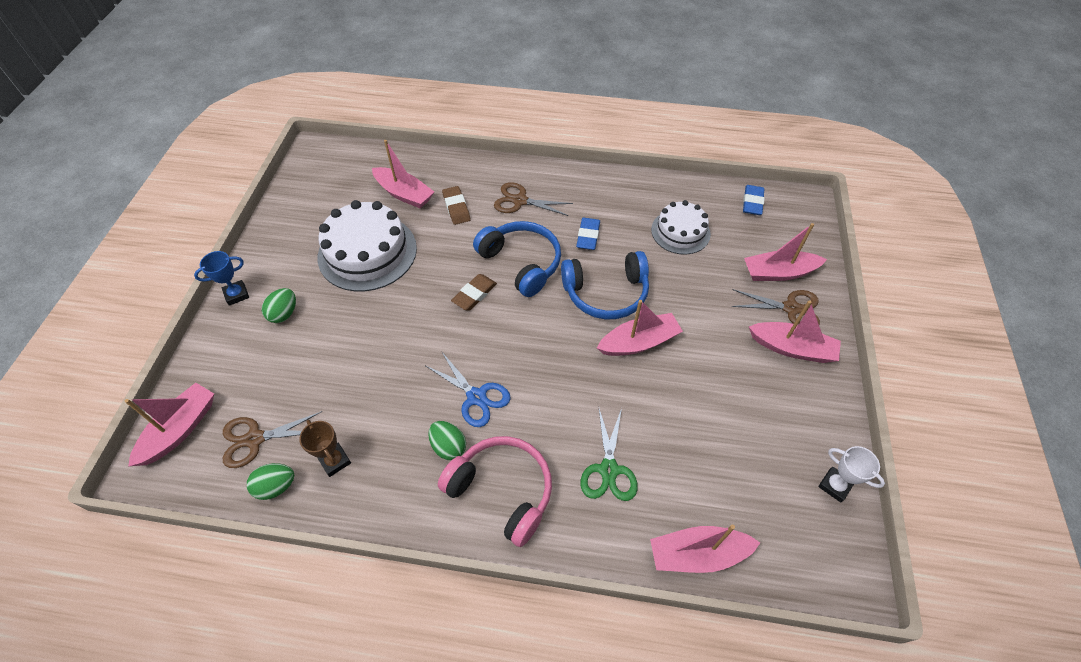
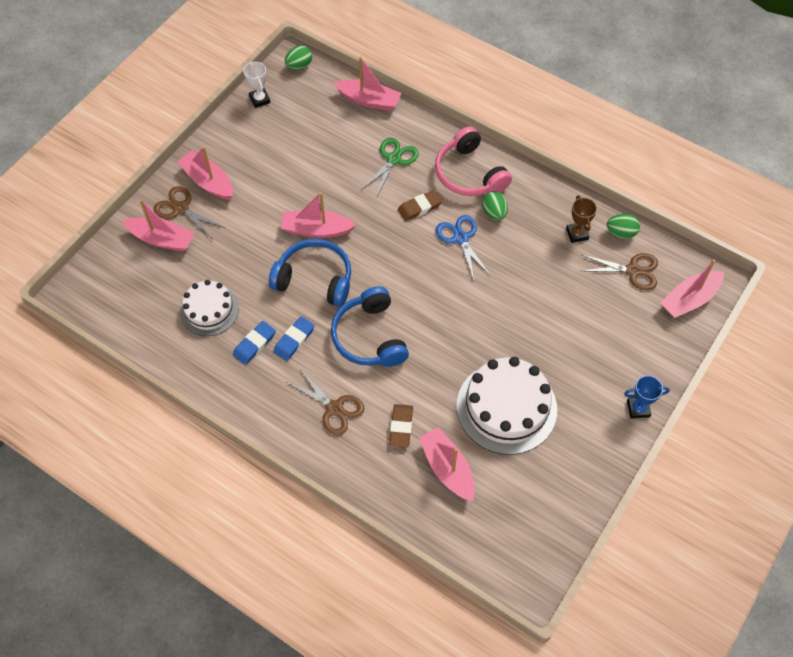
camera: 155 degrees left, 5 degrees up
(284, 313) = (597, 370): green egg -> green egg (299, 66)
(474, 294) = (425, 322): brown eraser -> brown eraser (419, 207)
(752, 202) = (119, 313): blue eraser -> blue eraser (254, 344)

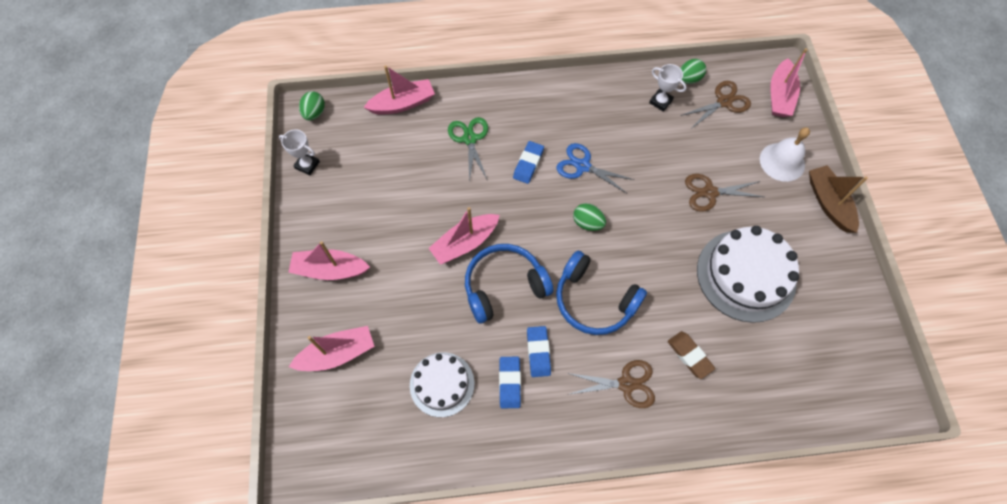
camera: 40 degrees left, 5 degrees up
(180, 209) = (328, 312): brown scissors -> brown scissors (710, 192)
(419, 207) = (528, 164): brown eraser -> blue eraser
(447, 468) = (754, 360): pink boat -> none
(469, 174) = (539, 110): pink headphones -> none
(494, 213) = (587, 128): green egg -> green egg (587, 223)
(577, 234) = (660, 101): brown trophy -> white trophy
(632, 350) = (782, 162): none -> white bell
(638, 409) = (828, 203): blue trophy -> brown boat

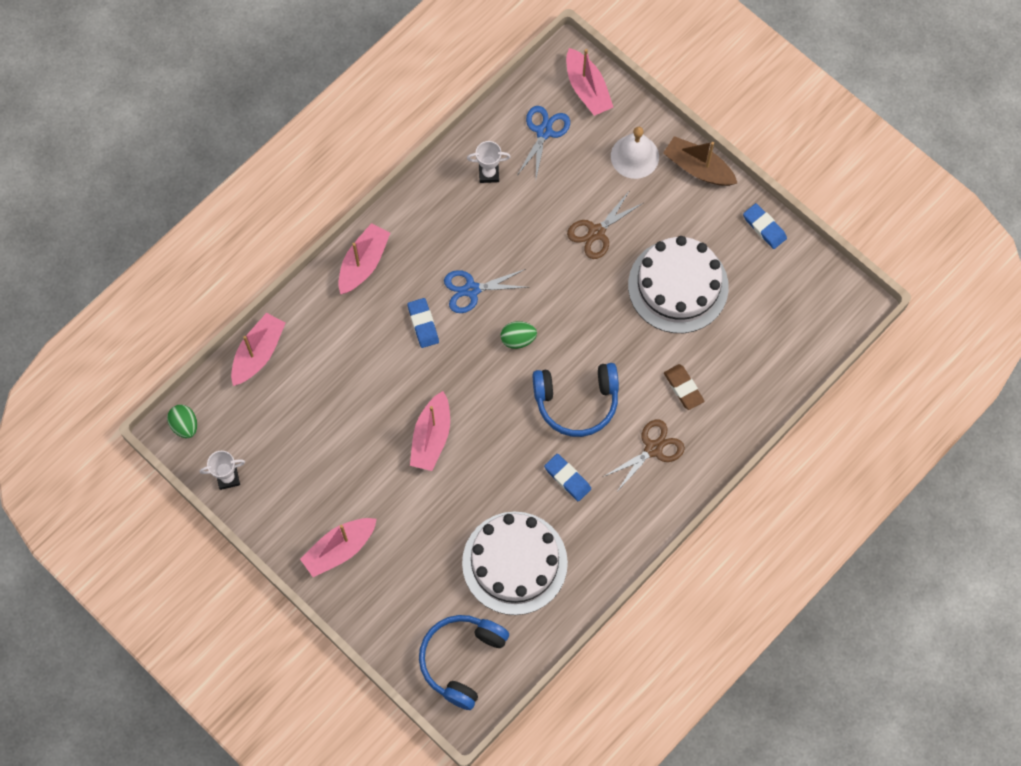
camera: 40 degrees left, 5 degrees up
(337, 354) = (411, 608): pink boat -> pink boat (363, 263)
(442, 384) = (514, 563): white cake -> white cake, size x1.62
(470, 139) = (351, 340): green scissors -> none
(504, 286) = (495, 447): blue headphones -> blue headphones (462, 660)
(509, 383) = (565, 519): blue eraser -> blue eraser (764, 227)
(688, 79) = (496, 131): green egg -> none
(689, 355) = (683, 388): brown eraser -> brown eraser turned 45 degrees clockwise
(724, 102) = (544, 132): brown scissors -> blue scissors

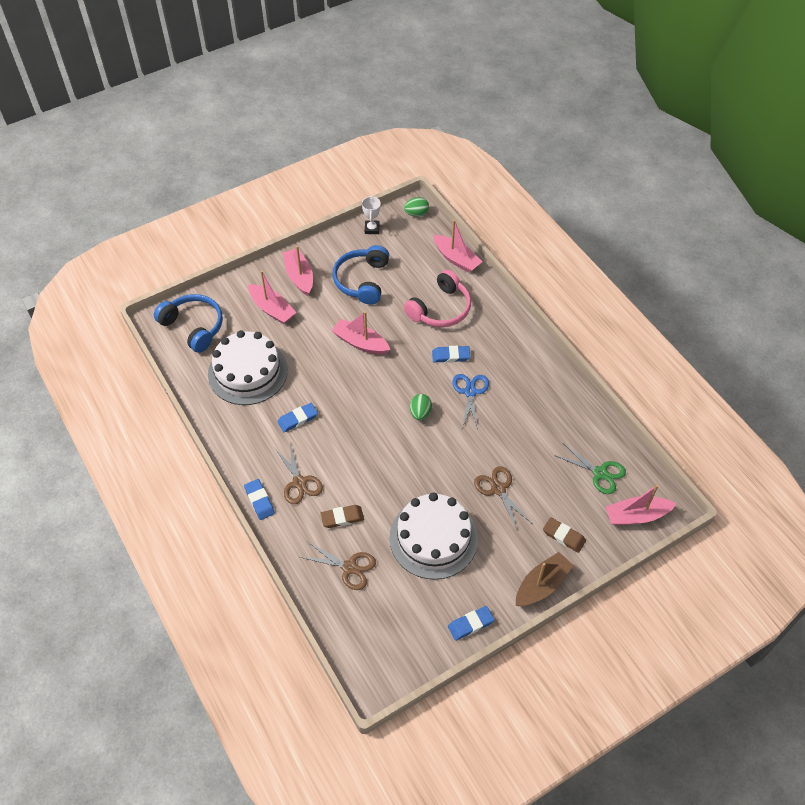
camera: 105 degrees right, 15 degrees down
(350, 354) = (440, 309): none -> pink headphones
(363, 263) = (510, 330): pink boat -> pink boat (272, 309)
(489, 173) = (569, 425): white trophy -> none
(544, 132) = (600, 473): blue scissors -> green scissors
(576, 402) = (356, 439): blue headphones -> blue headphones (362, 281)
(634, 156) = (563, 536): white bell -> brown eraser
(690, 486) = (259, 501): none -> blue eraser
(740, 363) = (349, 567): none -> brown scissors

